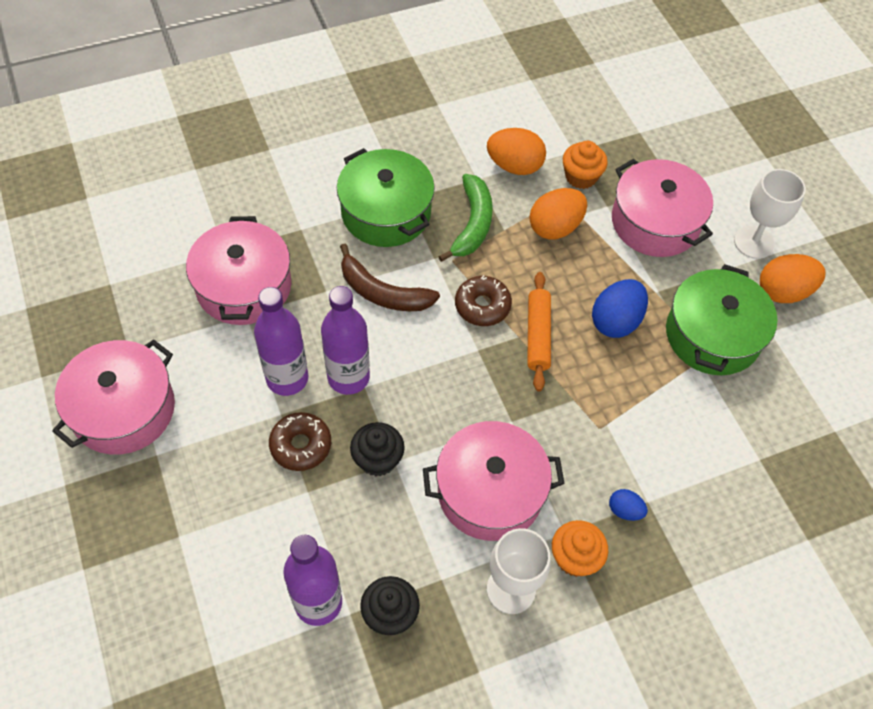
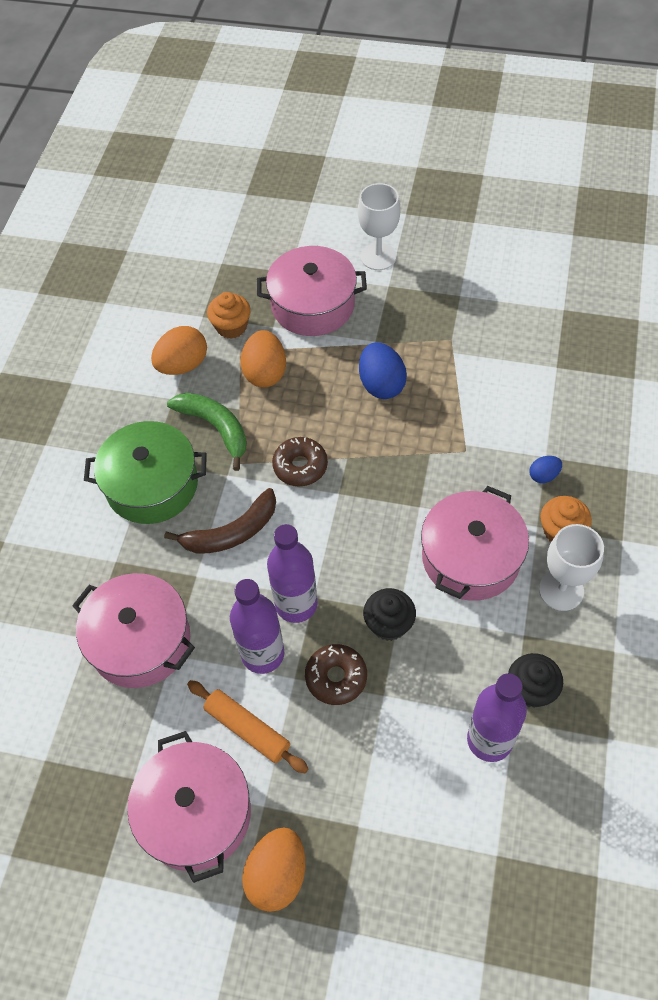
camera: 50 degrees left, 0 degrees up
(538, 335) = (356, 443): orange rolling pin -> orange rolling pin (247, 729)
(712, 335) = (437, 331): green pot -> none
(783, 292) = (433, 266): orange egg -> orange egg (277, 875)

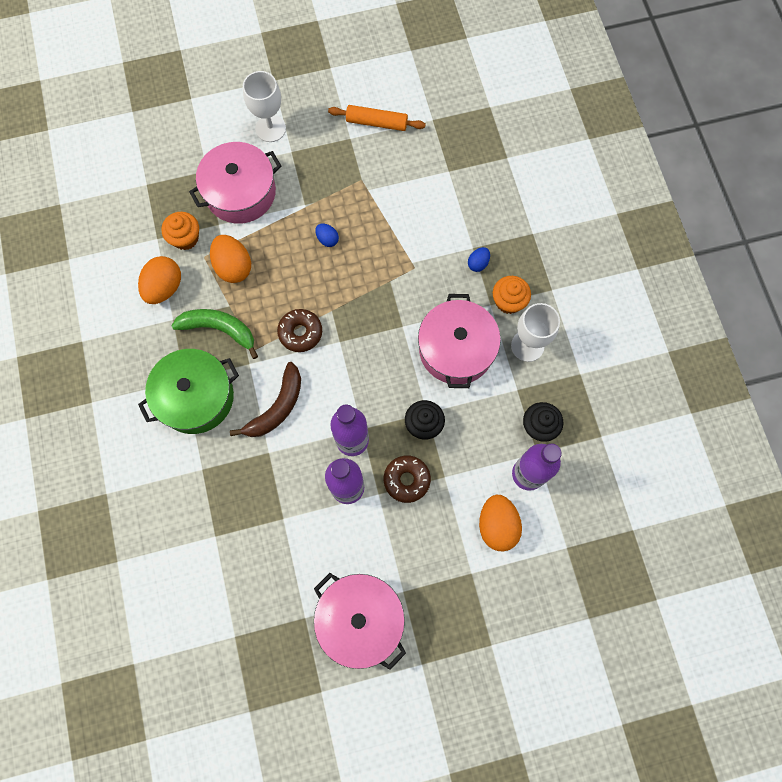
camera: 30 degrees left, 15 degrees up
(140, 640) = (254, 519): pink pot -> none
(247, 729) = (365, 545): orange rolling pin -> orange rolling pin (376, 122)
(277, 875) = (435, 631): orange egg -> orange egg (497, 525)
(381, 384) = (327, 239): blue egg -> blue egg, size x0.53

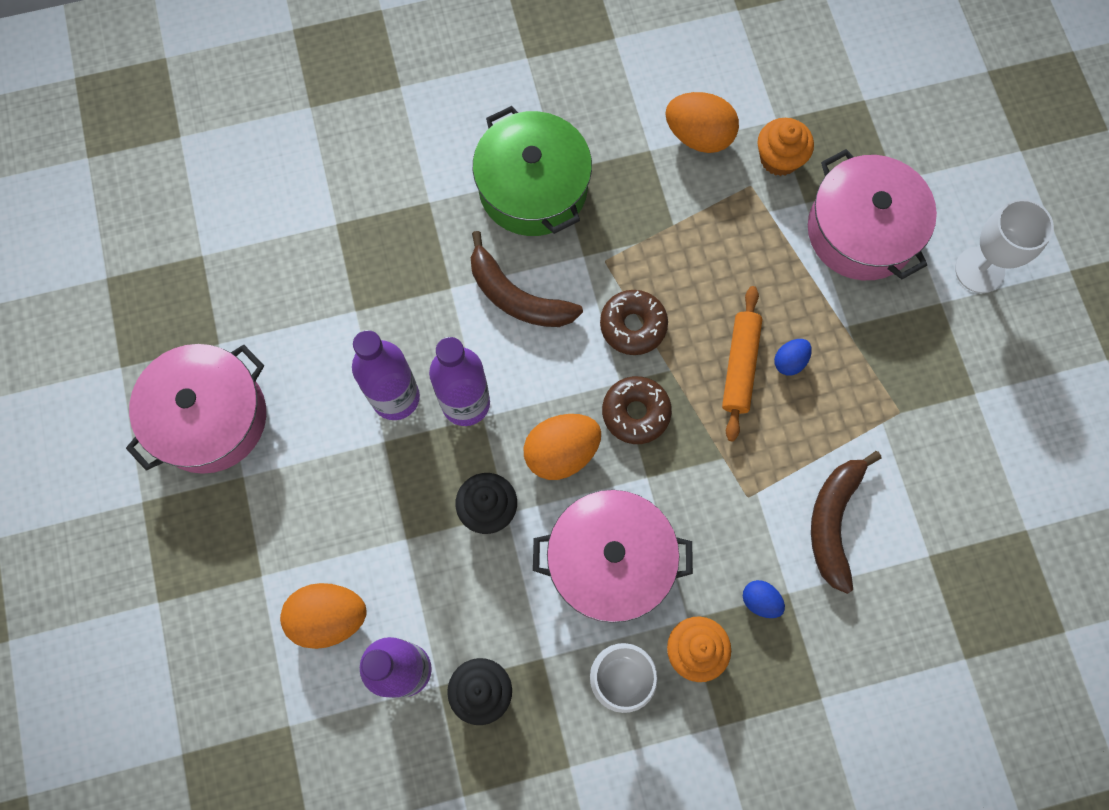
camera: 90 degrees right, 0 degrees up
(219, 329) = (636, 213): green banana -> none
(233, 267) = (736, 227): orange egg -> orange egg (561, 452)
(376, 122) = (1009, 436): orange rolling pin -> orange rolling pin (740, 366)
(406, 480) = (403, 482): brown donut -> brown donut (635, 413)
(429, 221) = (833, 521): none -> brown banana

